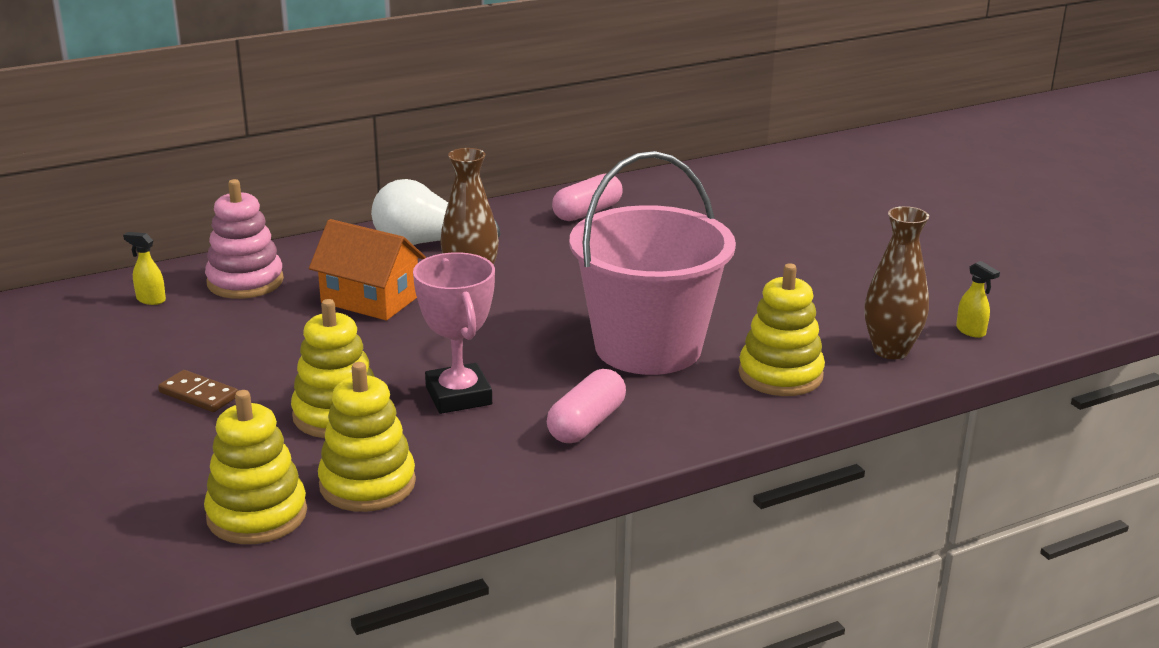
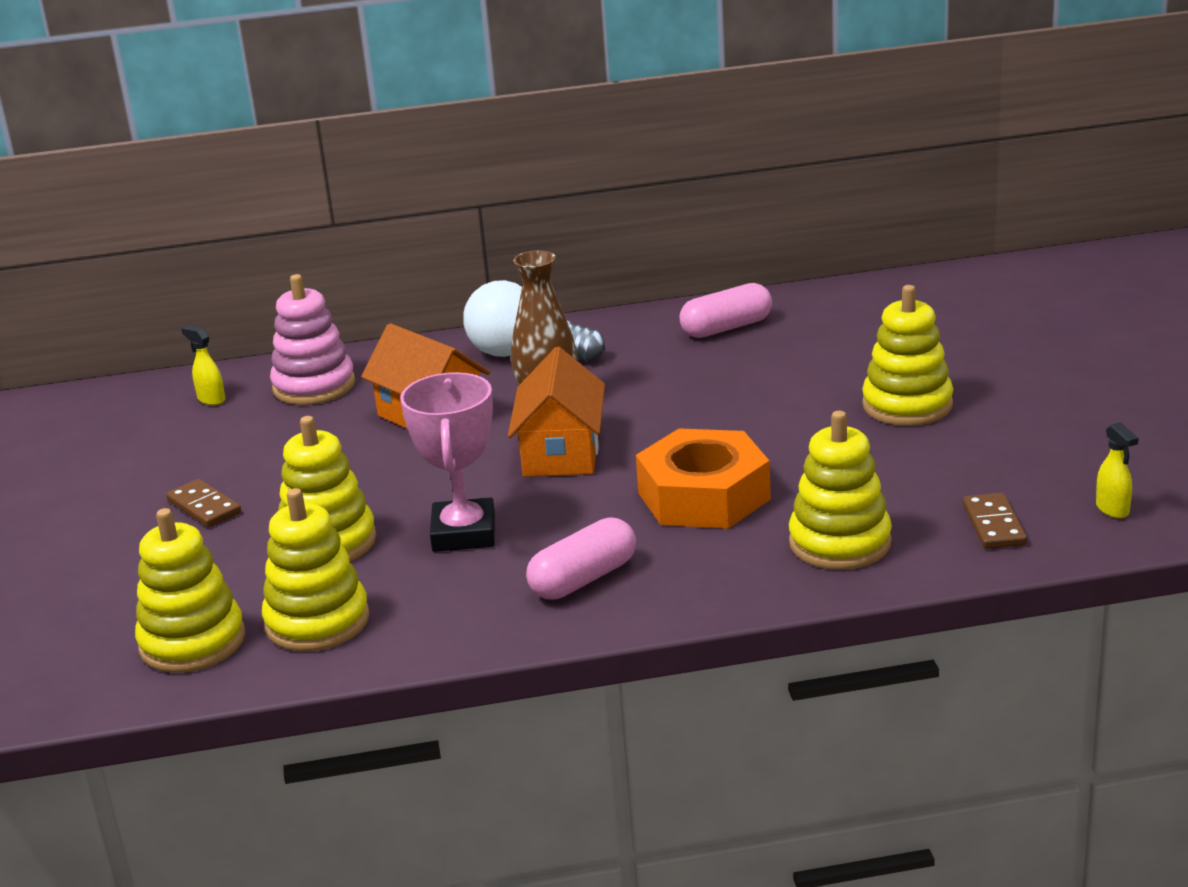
camera: 20 degrees right, 0 degrees up
(505, 321) = (561, 452): none -> orange house
(648, 347) = (704, 496): pink bucket -> orange nut
(769, 264) = (907, 405): none -> yellow stacking toy
(890, 350) = (994, 525): brown vase -> brown domino

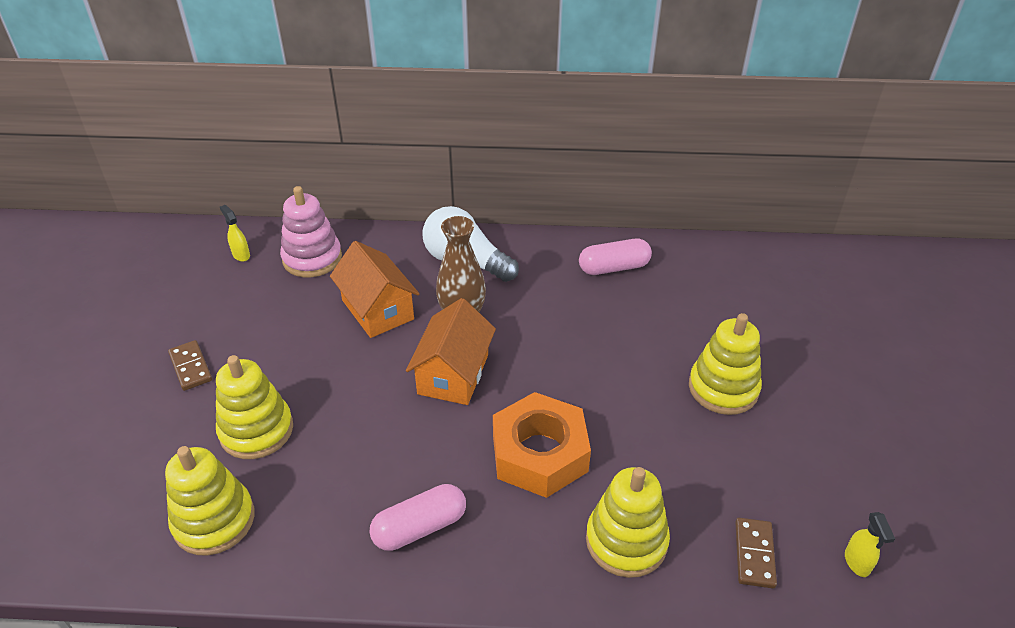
camera: 10 degrees right, 15 degrees up
(192, 642) = (121, 517): yellow stacking toy -> none
(464, 533) = (353, 447): pink trophy -> none

